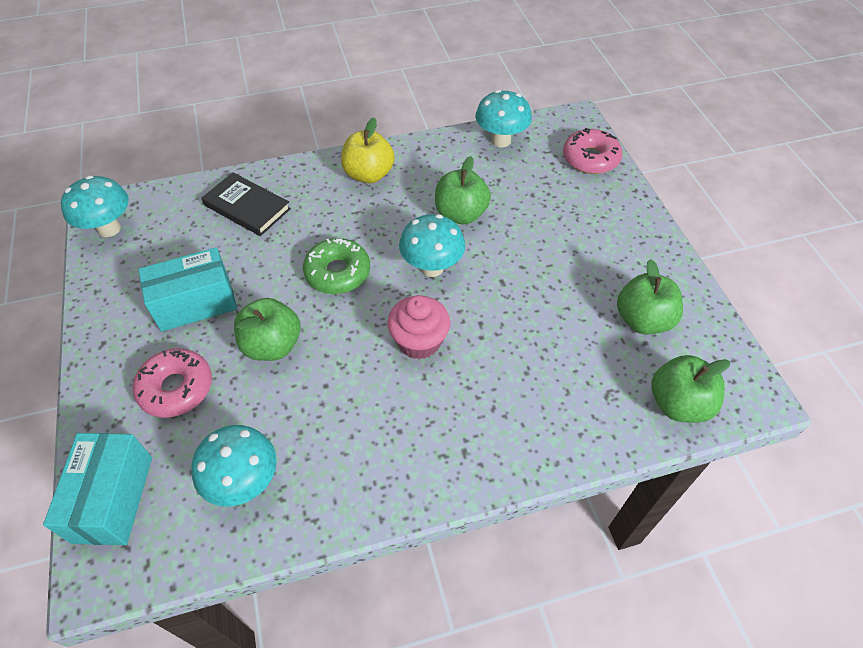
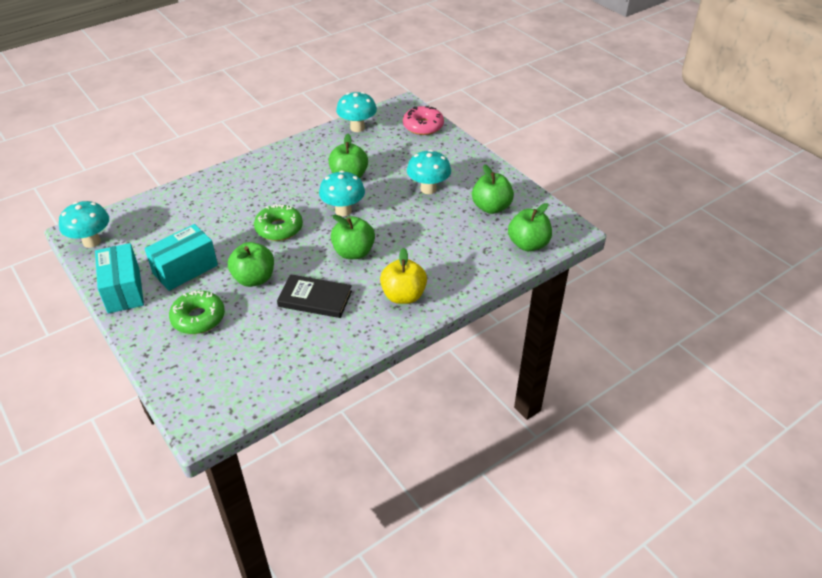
camera: 20 degrees left, 10 degrees down
(113, 499) = (188, 385): turquoise box -> turquoise box (124, 290)
(176, 388) = (198, 318): pink donut -> green donut
(244, 482) = (274, 353): turquoise mushroom -> turquoise mushroom (428, 189)
(247, 207) = (192, 205): black book -> black book (315, 299)
(369, 174) = (272, 167): yellow apple -> yellow apple (403, 296)
(419, 341) = (353, 252): pink cupcake -> green apple

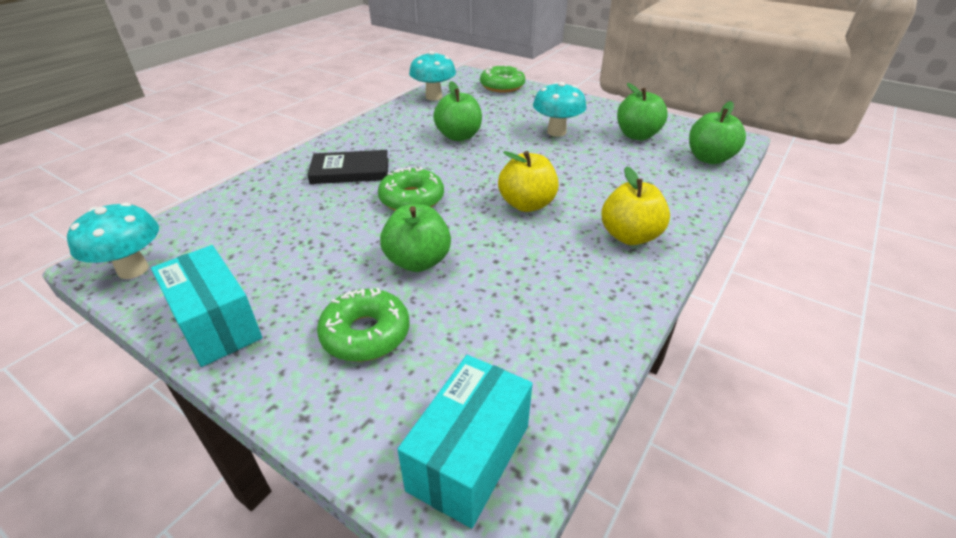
camera: 20 degrees left, 5 degrees down
(185, 269) = (306, 272): turquoise box -> turquoise box (469, 457)
(315, 299) = (521, 266): black book -> black book (350, 171)
(343, 211) = (478, 167): turquoise mushroom -> none
(353, 252) = (527, 204): green apple -> yellow apple
(423, 126) = (502, 86): pink donut -> green donut

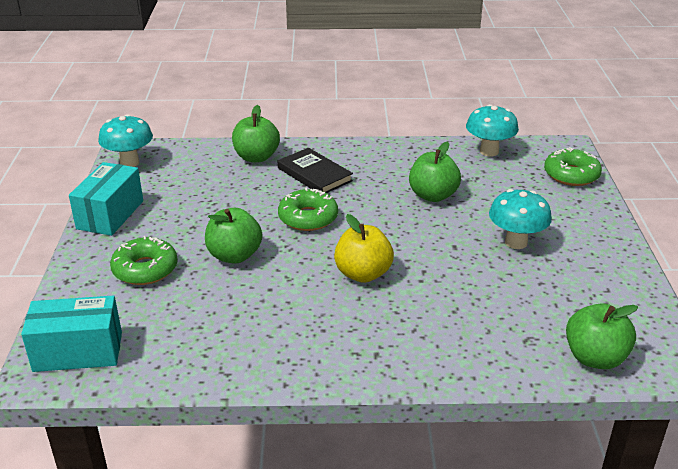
camera: 55 degrees right, 5 degrees down
(629, 236) = (375, 345): yellow apple -> none
(637, 135) = (581, 293): green apple -> green apple (256, 157)

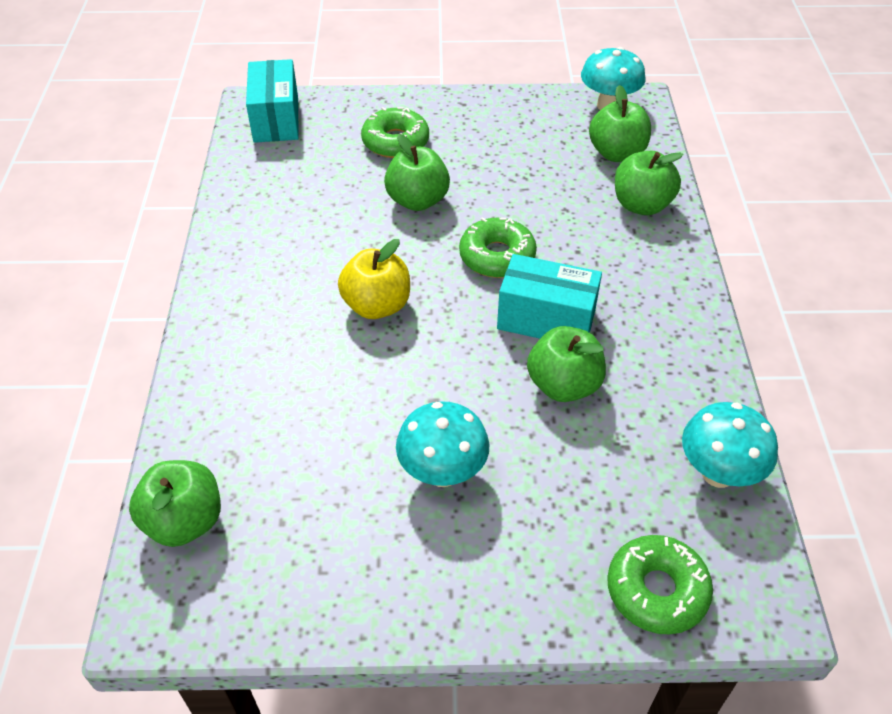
camera: 90 degrees right, 15 degrees up
(110, 215) = (495, 107): turquoise box -> turquoise box (546, 319)
(193, 163) = (616, 153): none -> green apple
(314, 174) = (605, 260): black book -> none

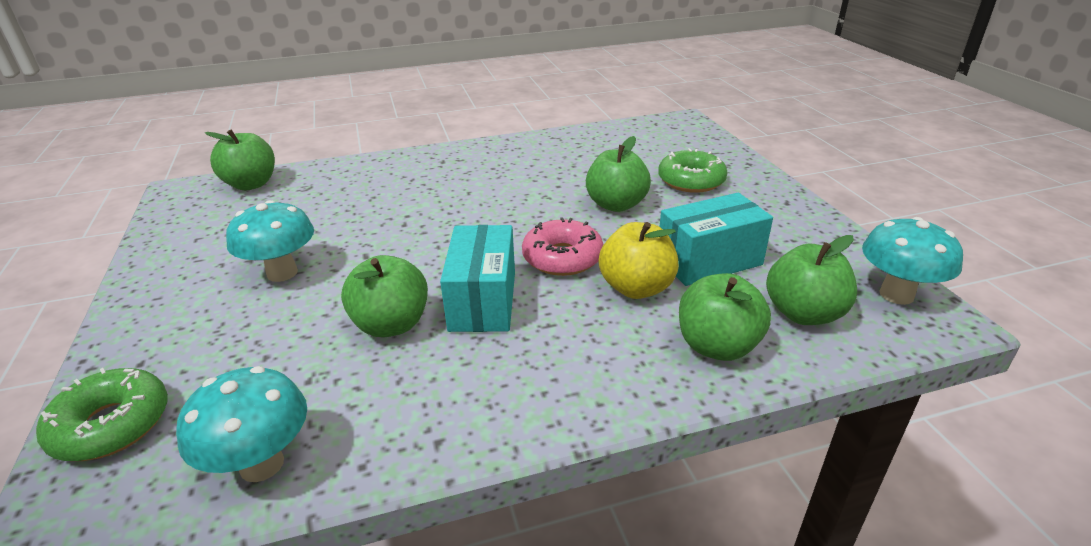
camera: 75 degrees right, 15 degrees down
(276, 119) = (672, 131): turquoise box -> turquoise box (709, 261)
(377, 305) = (470, 210): yellow apple -> yellow apple (636, 288)
(497, 256) = (562, 258): green donut -> pink donut

